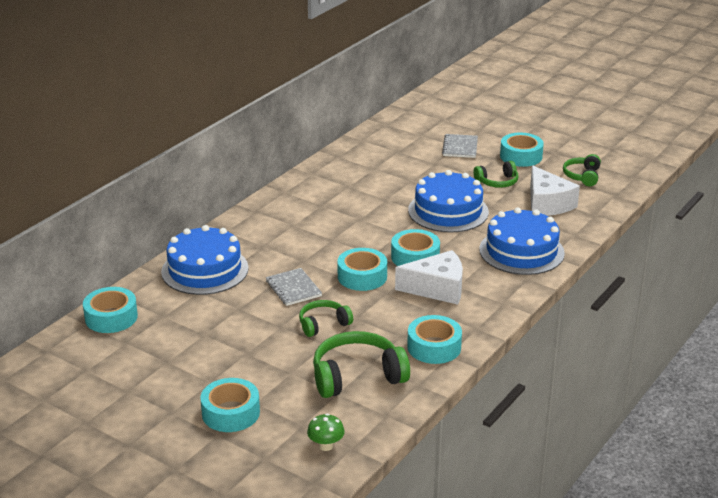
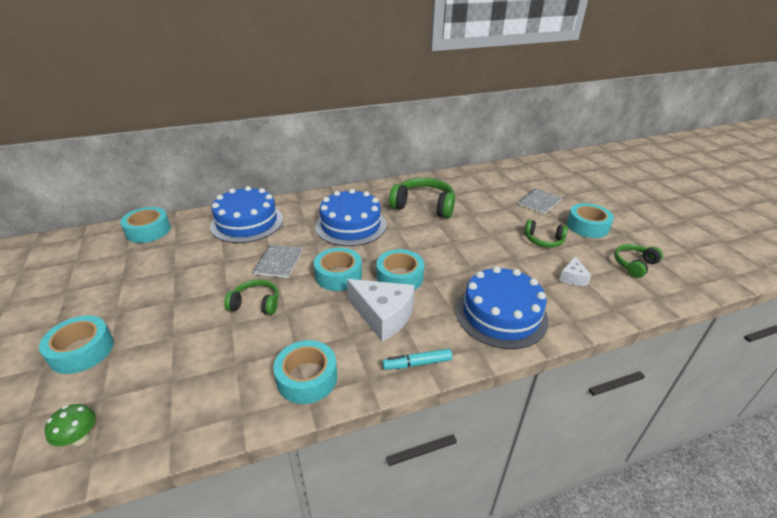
camera: 35 degrees right, 5 degrees up
(357, 376) = (209, 372): green headphones -> green headphones (424, 206)
(448, 211) = (473, 248): blue cake -> blue cake (351, 225)
(498, 306) = (417, 363): none -> turquoise marker
(547, 204) = (573, 277): white cheese -> white cheese, size x0.51

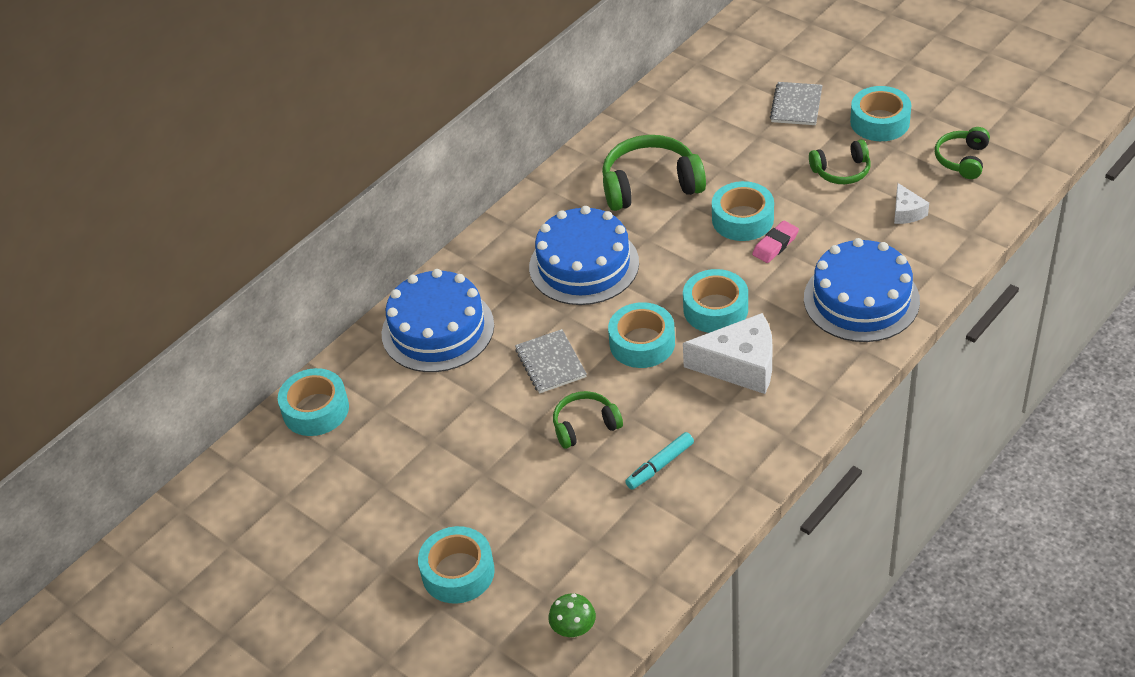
camera: 25 degrees left, 10 degrees up
(307, 378) = (726, 468): turquoise tape -> turquoise tape (742, 219)
(417, 363) = (819, 397): turquoise marker -> turquoise marker (659, 465)
(469, 260) = (775, 245): none -> pink eraser

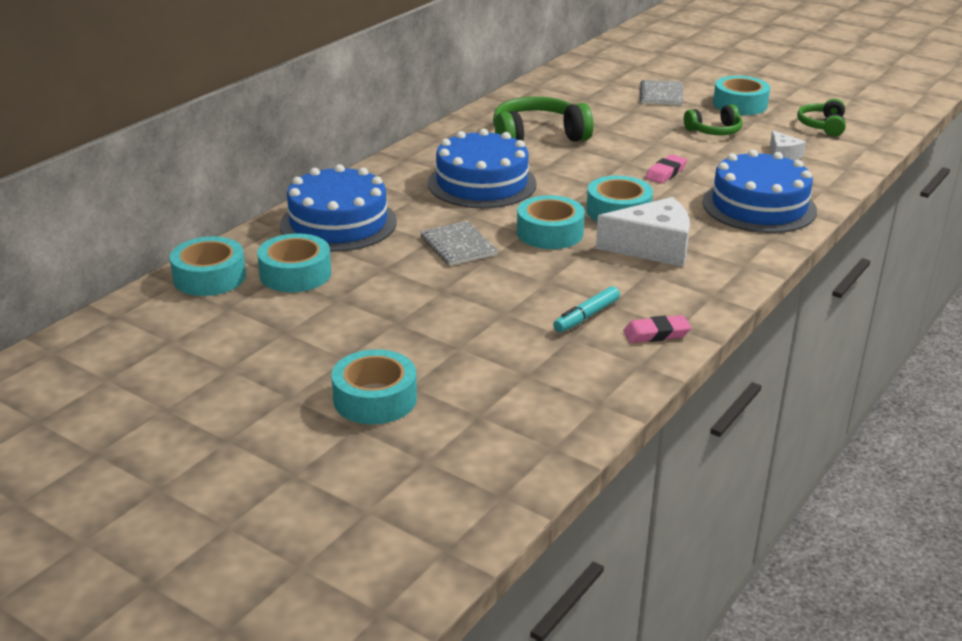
camera: 10 degrees left, 15 degrees down
(573, 629) = (515, 444): green mushroom -> none
(585, 426) = (501, 288): green headphones -> none
(721, 490) = (656, 334): none -> pink eraser
(742, 219) = (630, 157): turquoise tape -> turquoise tape (295, 274)

